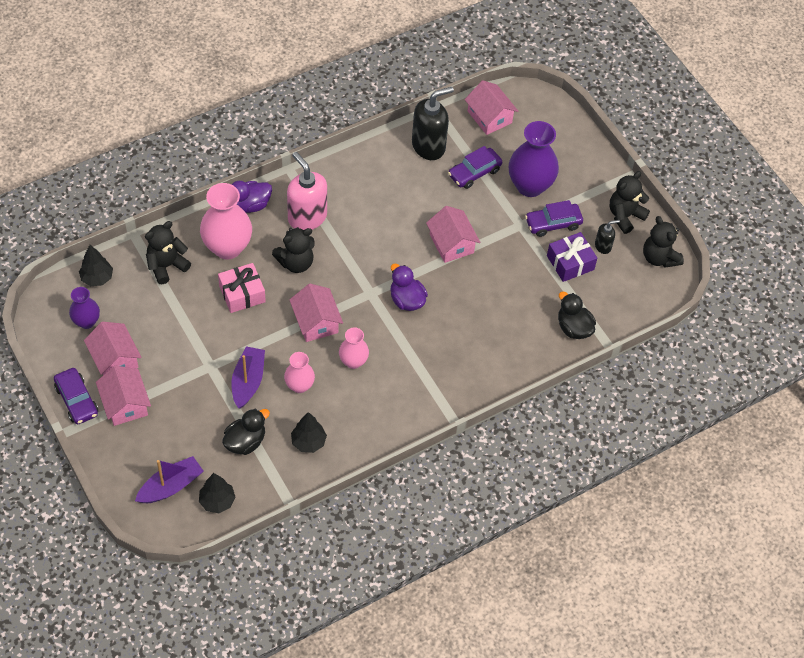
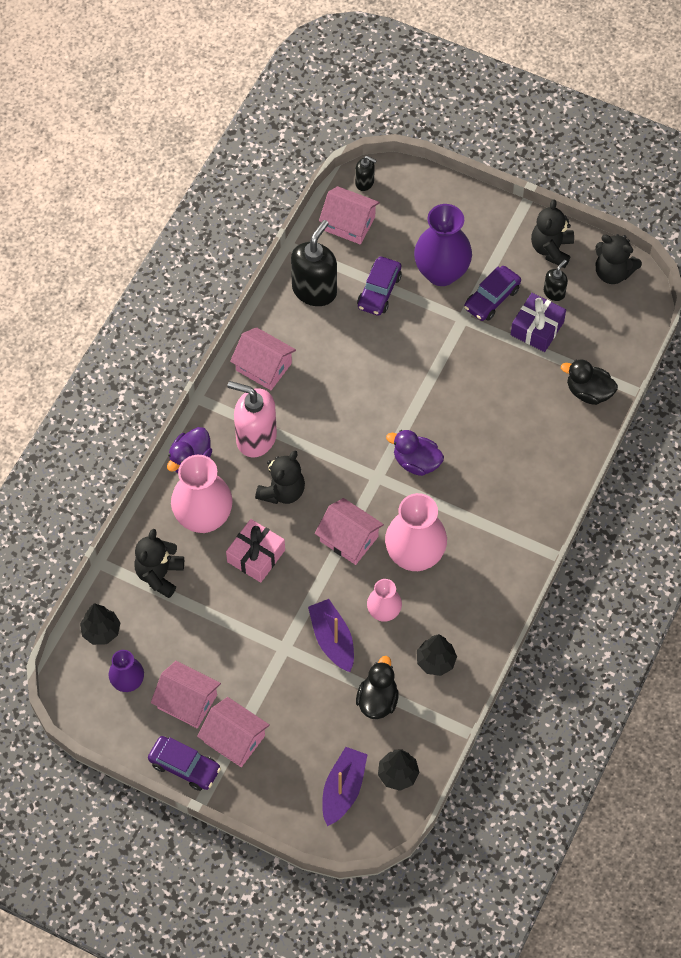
camera: 30 degrees left, 5 degrees up
(353, 361) = (414, 555): pink vase -> pink vase, size x1.78
(451, 243) = (413, 378): pink house -> pink house (263, 366)
(523, 97) = (365, 183): none -> black soap dispenser

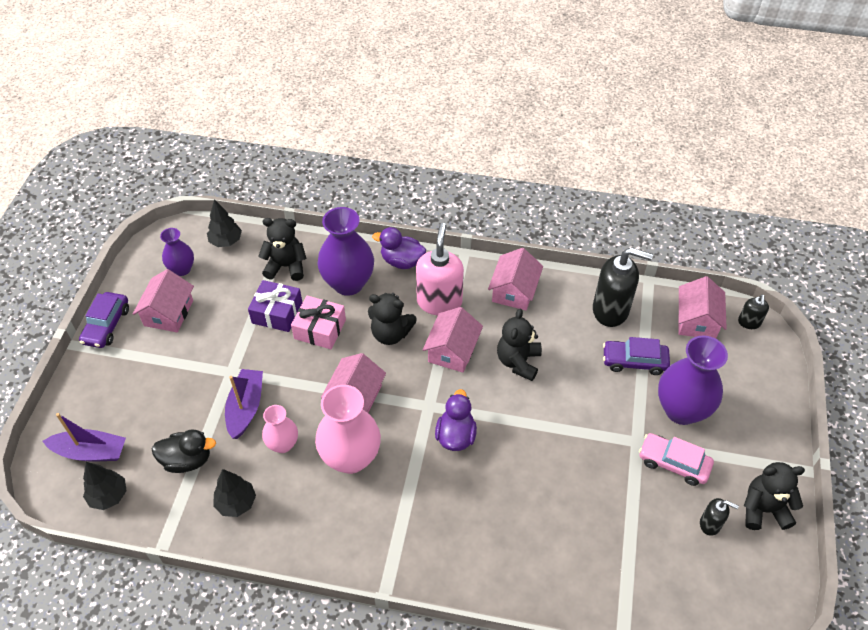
camera: 75 degrees right, 10 degrees down
(203, 518) = (348, 283): pink vase -> purple vase
(234, 739) = (136, 355): pink house -> pink house (452, 350)
(332, 640) = (245, 408): purple boat -> purple boat turned 45 degrees counterclockwise
(492, 298) = (673, 463): purple car -> pink car
(537, 328) = (657, 516): purple gift -> purple gift (277, 313)
(588, 392) = (600, 588): black duck -> none
(613, 272) = (767, 582): black teddy bear -> black teddy bear (518, 362)

